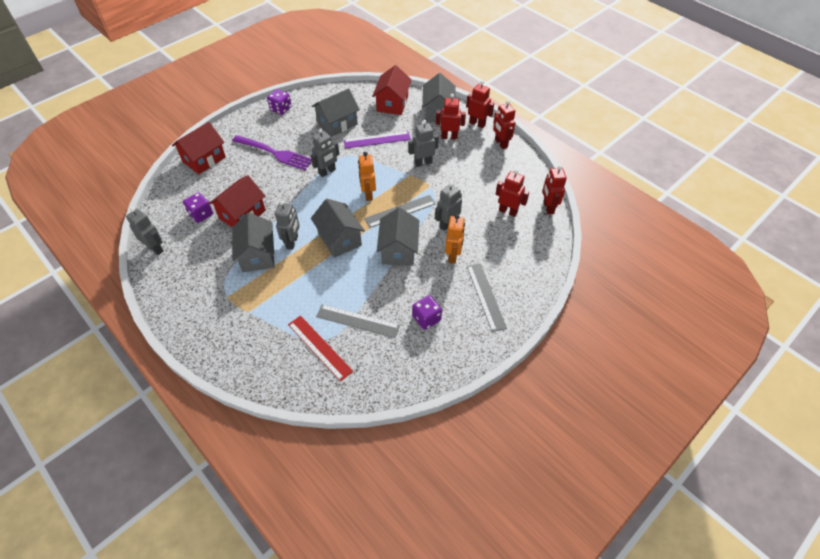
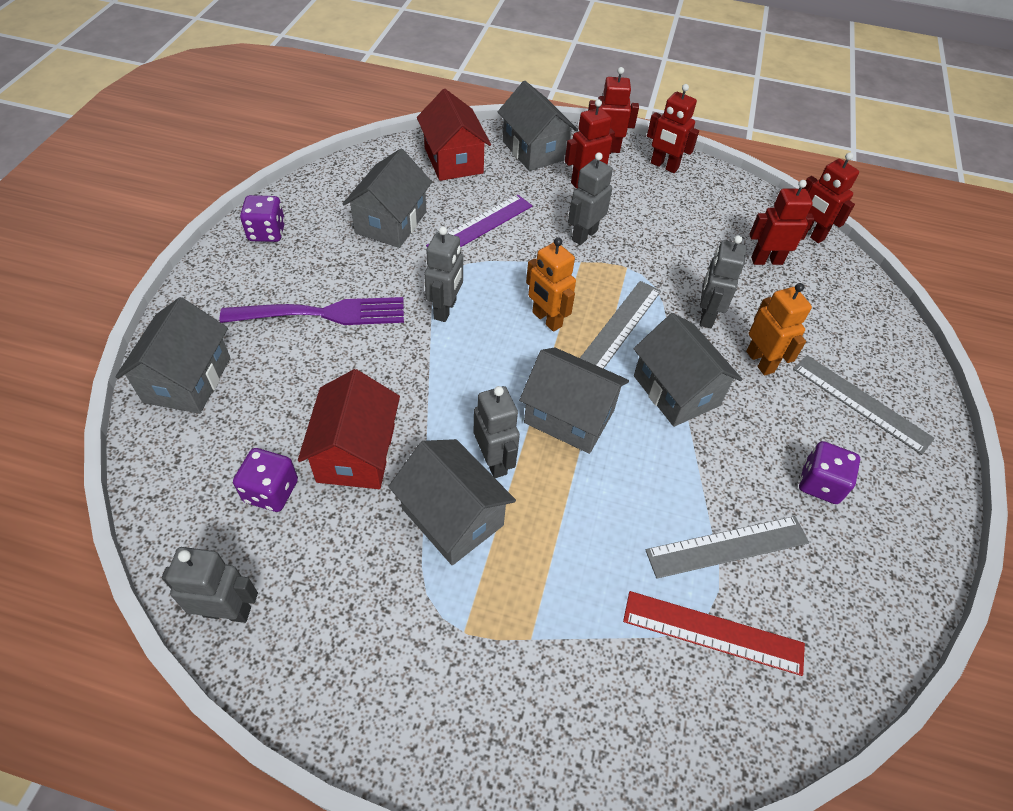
camera: 35 degrees left, 0 degrees up
(204, 159) = (187, 380): red house -> grey house

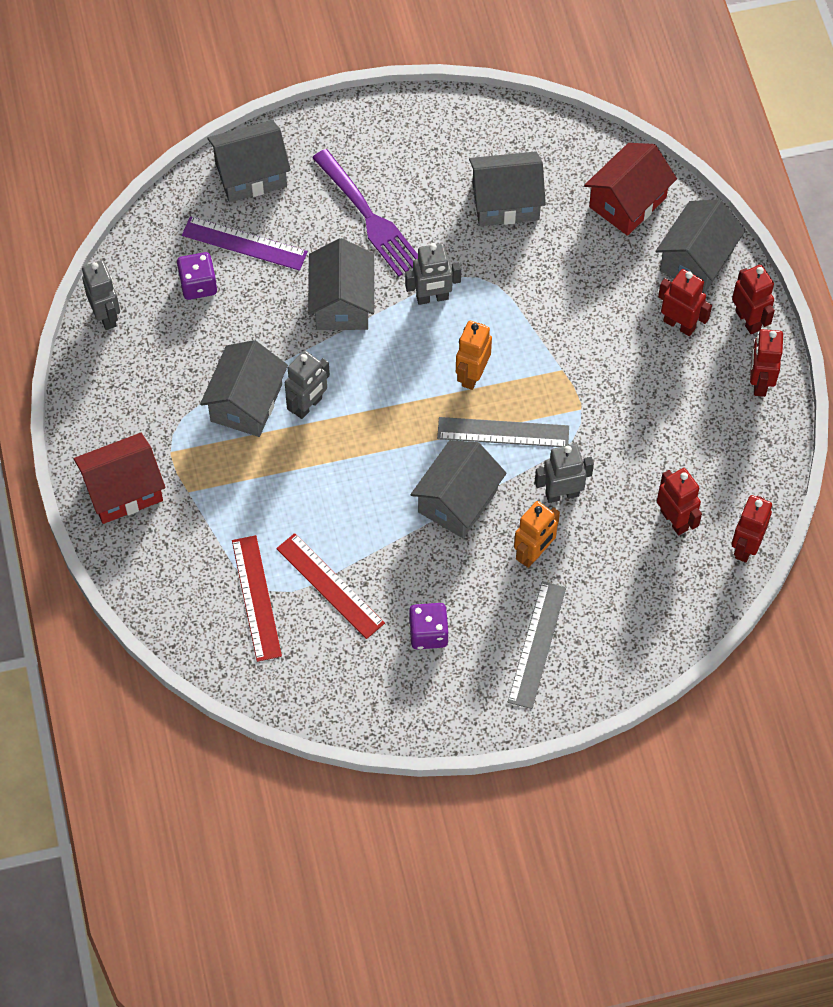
camera: 65 degrees right, 10 degrees up
(267, 232) = (428, 122): purple dice -> none
(356, 453) = (259, 316): red house -> red house (123, 490)
(480, 225) = (552, 270): purple ruler -> purple ruler (244, 243)
(569, 416) = (380, 436): grey house -> grey house (342, 303)
(584, 235) = (599, 357): grey robot -> none
(727, 546) = (330, 585): grey ruler -> red ruler

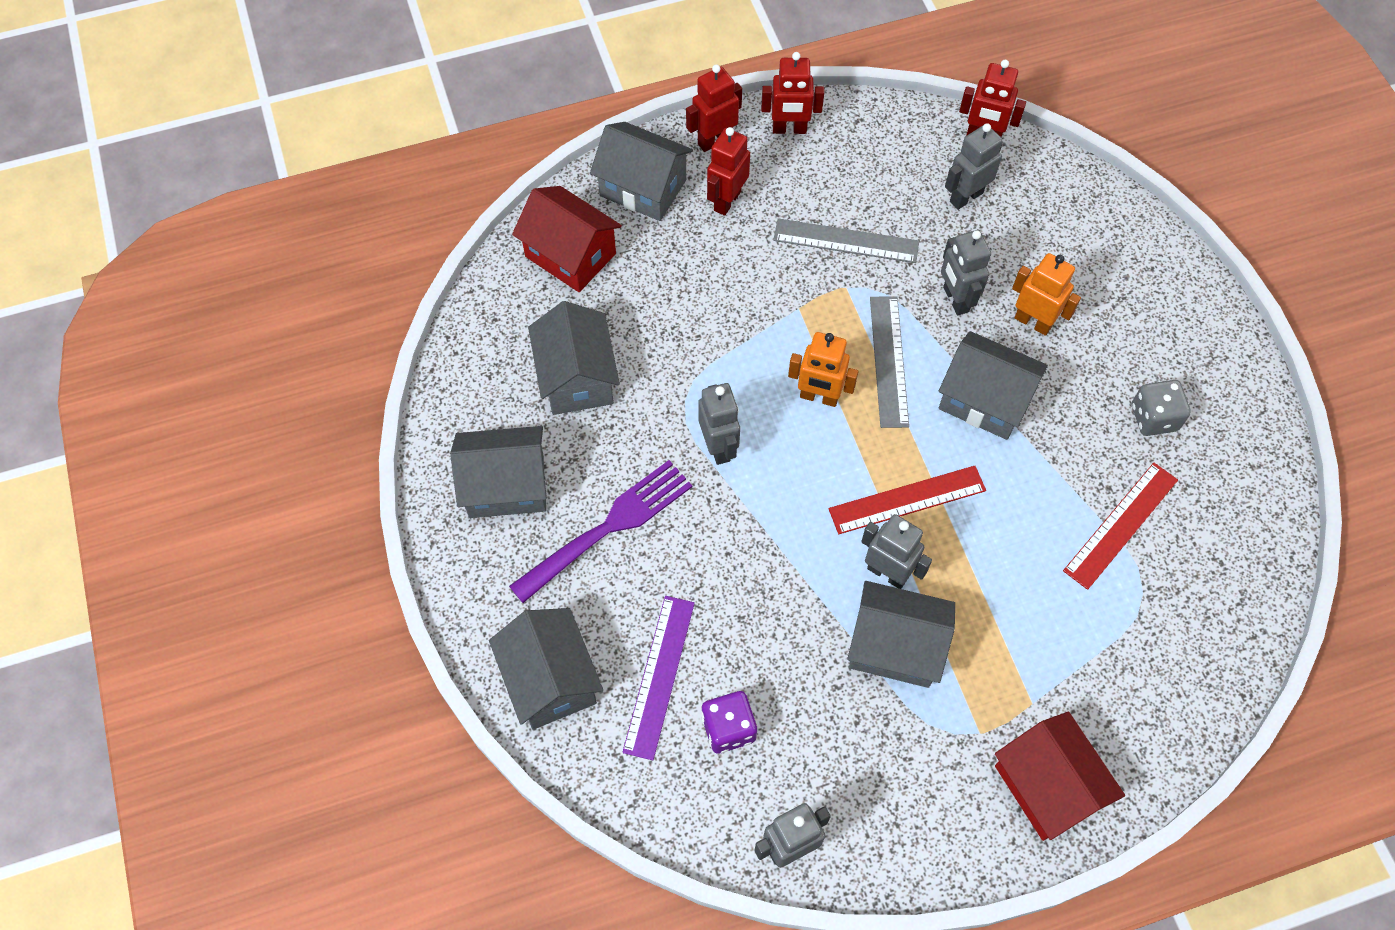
camera: 95 degrees left, 0 degrees up
(256, 598) = (1156, 605): red ruler -> red ruler (907, 500)
(342, 303) = (736, 547): grey house -> grey house (506, 486)
(428, 633) = (1154, 418): purple dice -> grey dice
(537, 644) = (1139, 313): grey ruler -> grey ruler (846, 241)
(674, 520) = (966, 197): red robot -> grey robot

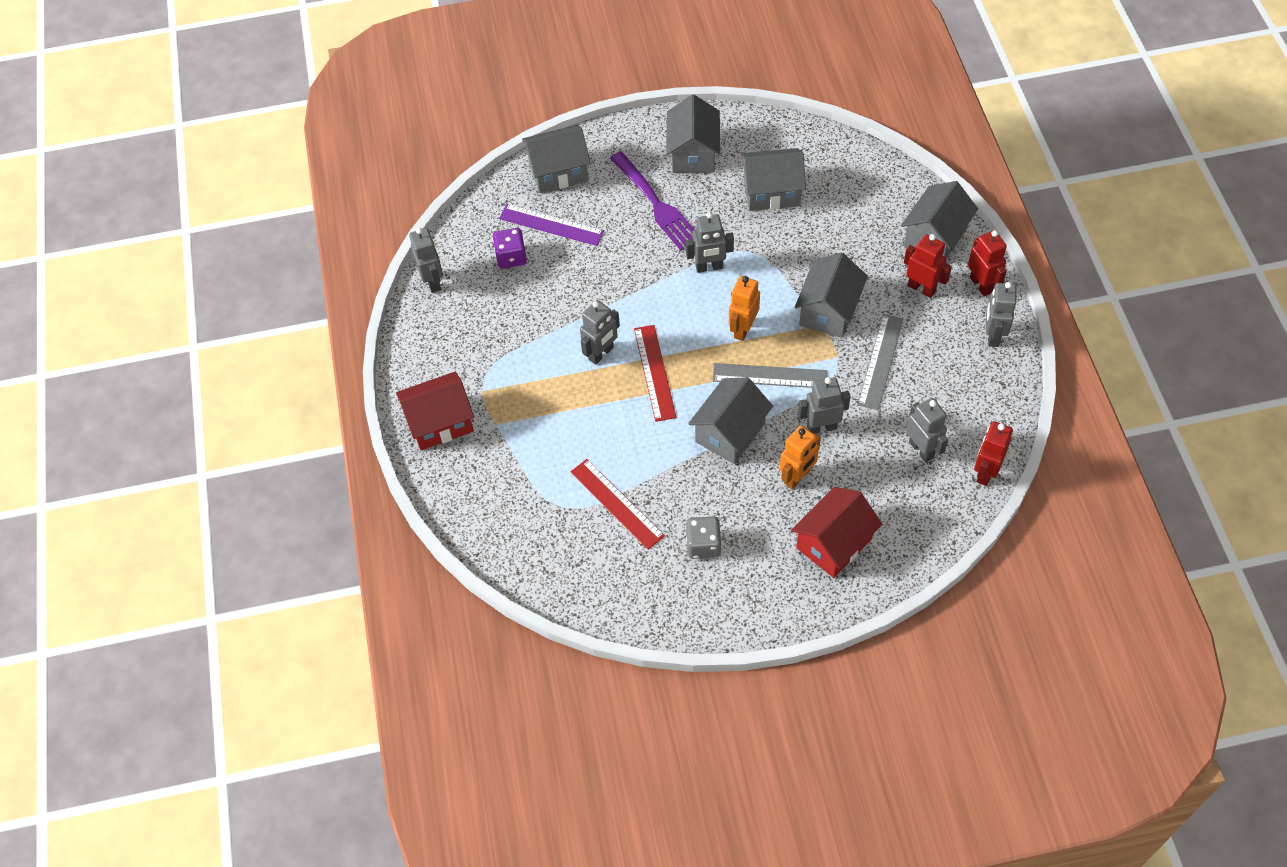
camera: 100 degrees right, 5 degrees down
(570, 255) = (875, 192): red house -> red house (834, 543)
(789, 129) = (993, 335): red robot -> grey robot
(895, 647) = (548, 351): grey house -> grey house (828, 311)

